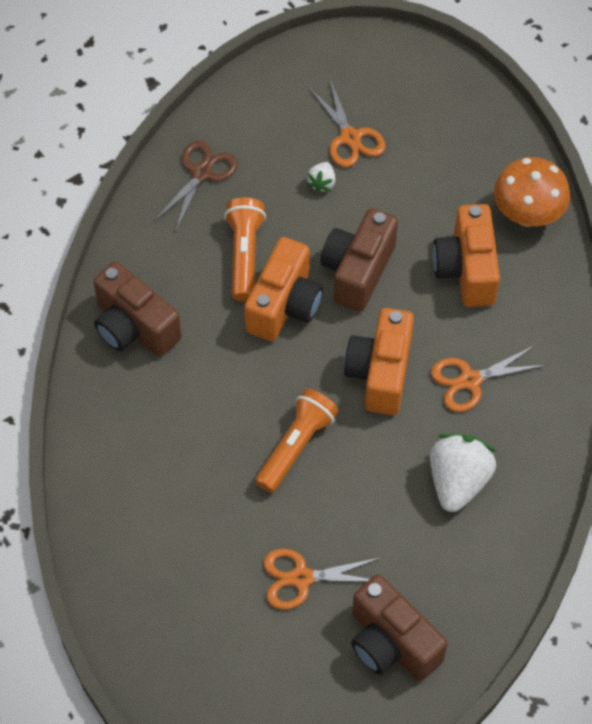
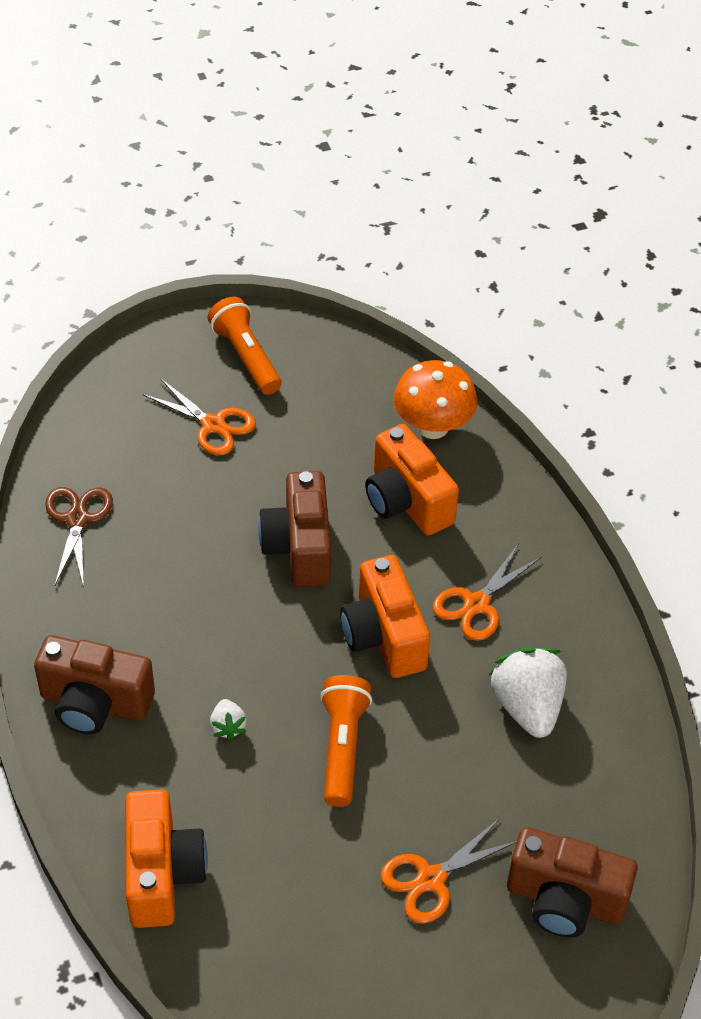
camera: 30 degrees left, 10 degrees down
(244, 255) = (172, 581): orange flashlight -> orange flashlight (246, 357)
(284, 305) = (244, 612): orange camera -> orange camera (162, 873)
(322, 183) = (210, 479): white strawberry -> white strawberry (228, 726)

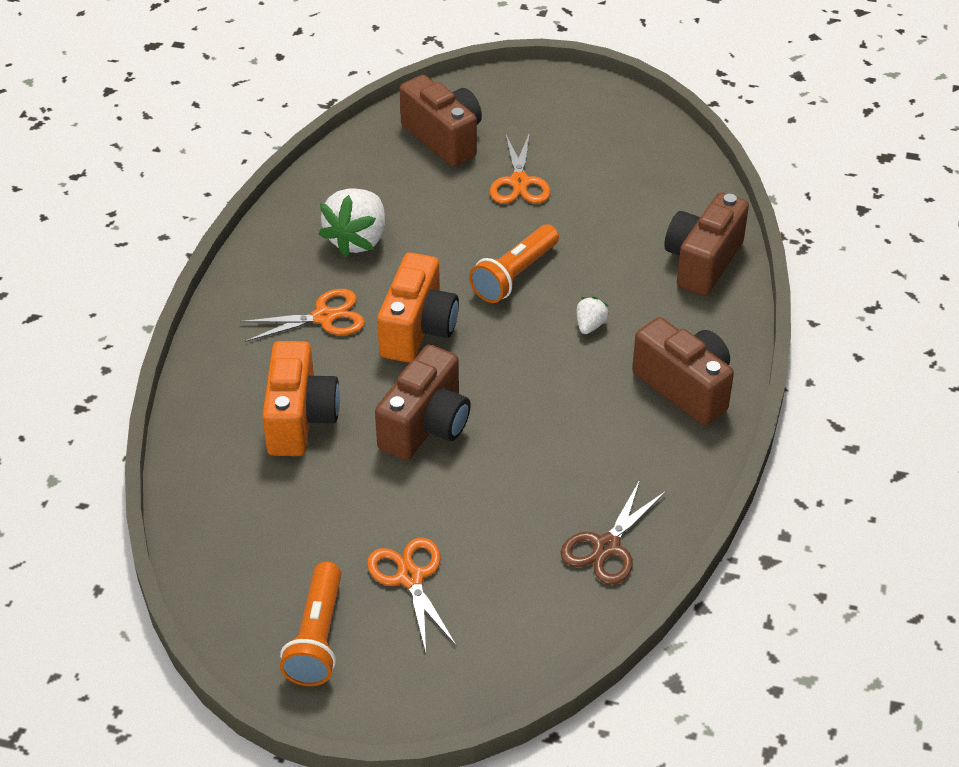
camera: 145 degrees left, 5 degrees down
(162, 873) = (702, 262): orange camera -> brown camera
(431, 879) = (519, 182): orange scissors -> orange scissors turned 90 degrees clockwise
(433, 427) = (210, 472): orange mushroom -> none

